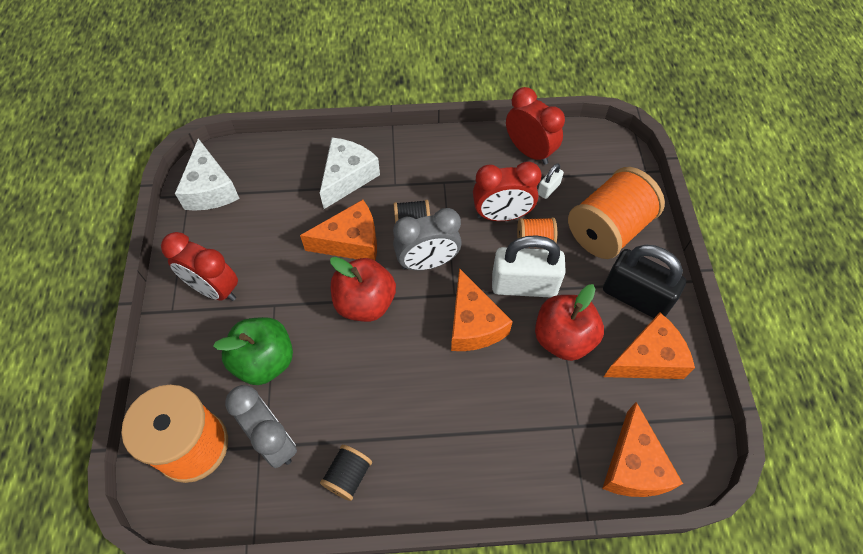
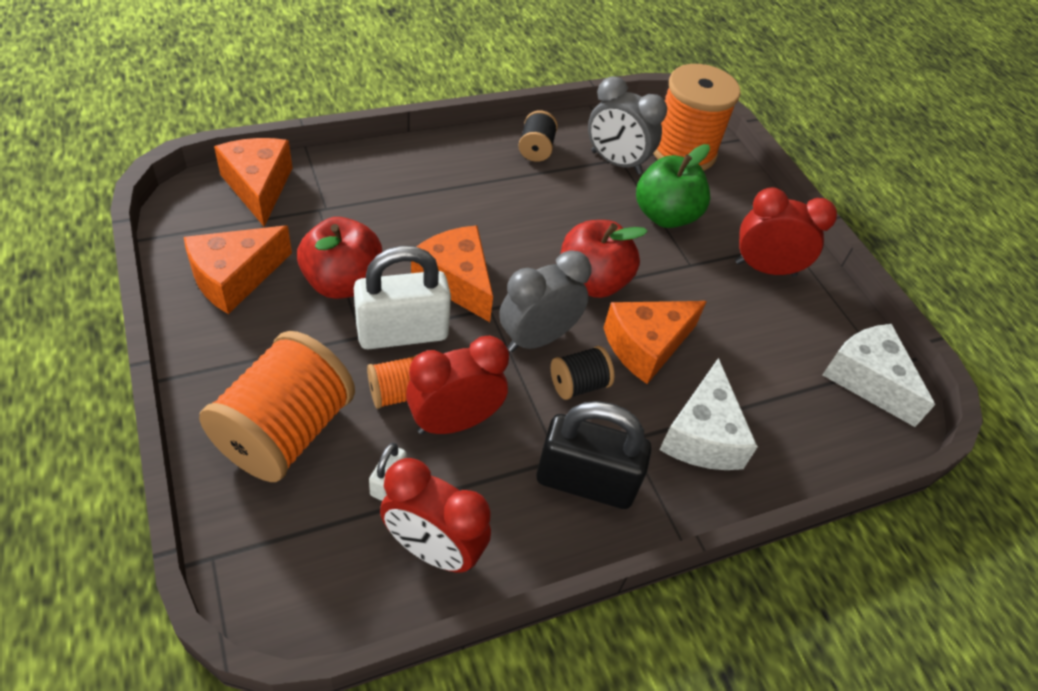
camera: 155 degrees right, 10 degrees down
(635, 297) = (246, 344): black padlock -> black padlock (585, 481)

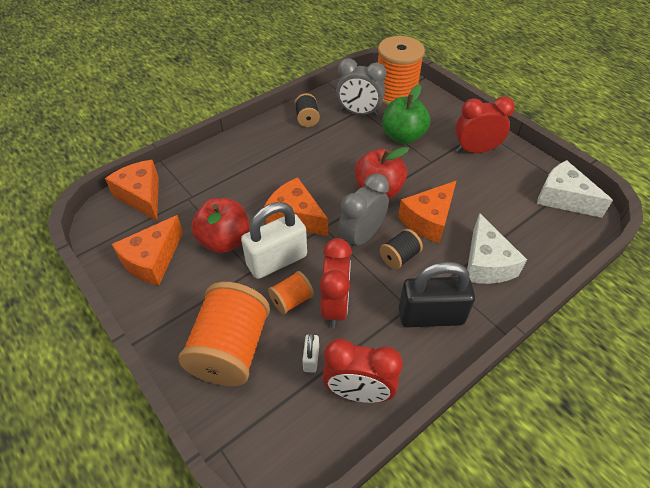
camera: 10 degrees left, 0 degrees up
(454, 422) = (335, 306): red clock -> red clock turned 135 degrees clockwise

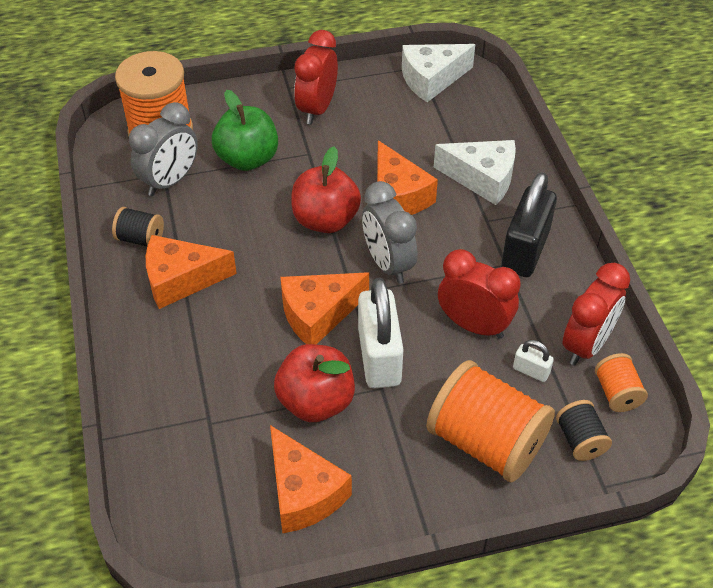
camera: 65 degrees left, 0 degrees up
(142, 196) = (168, 480): orange cheese -> orange cheese (181, 280)
(291, 300) = (446, 362): orange spool -> orange spool (617, 393)
(399, 257) = (436, 243): black spool -> black spool (580, 440)

